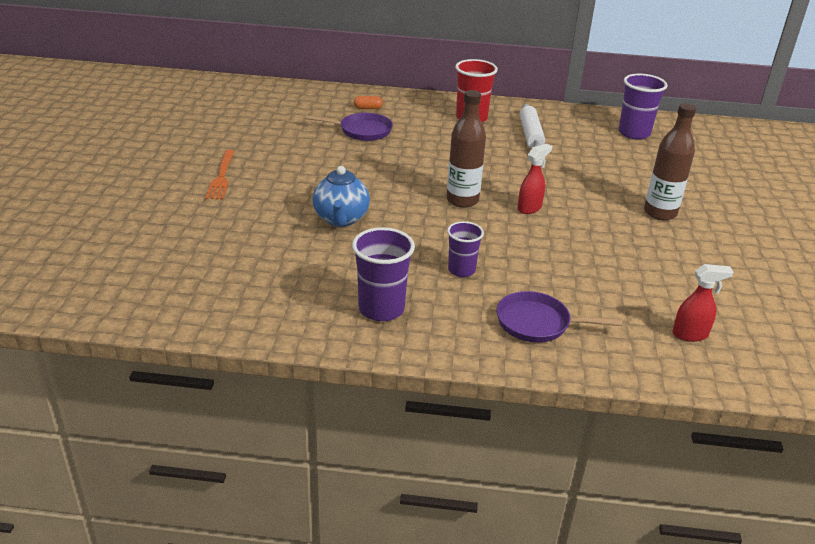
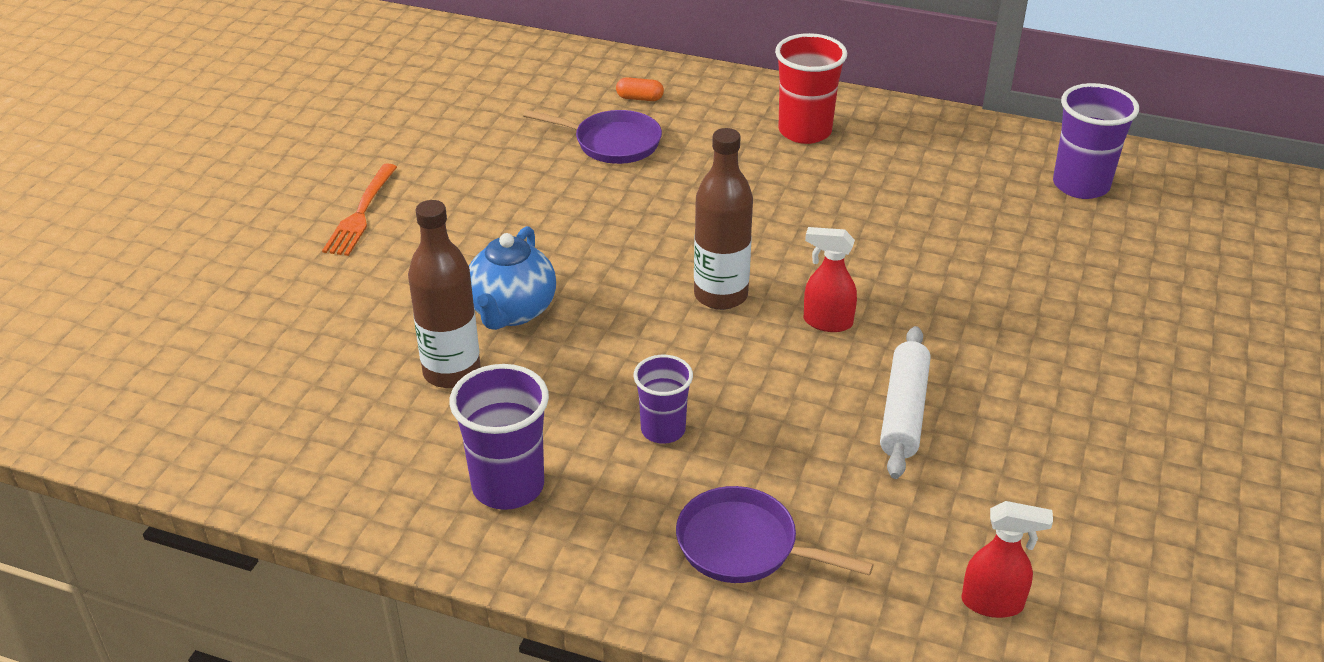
camera: 15 degrees right, 5 degrees up
(529, 208) = (827, 322): red spray bottle -> red spray bottle turned 135 degrees counterclockwise
(530, 135) = (893, 174): white rolling pin -> white rolling pin (904, 412)
(660, 213) = (1052, 355): brown bottle -> brown bottle (452, 372)

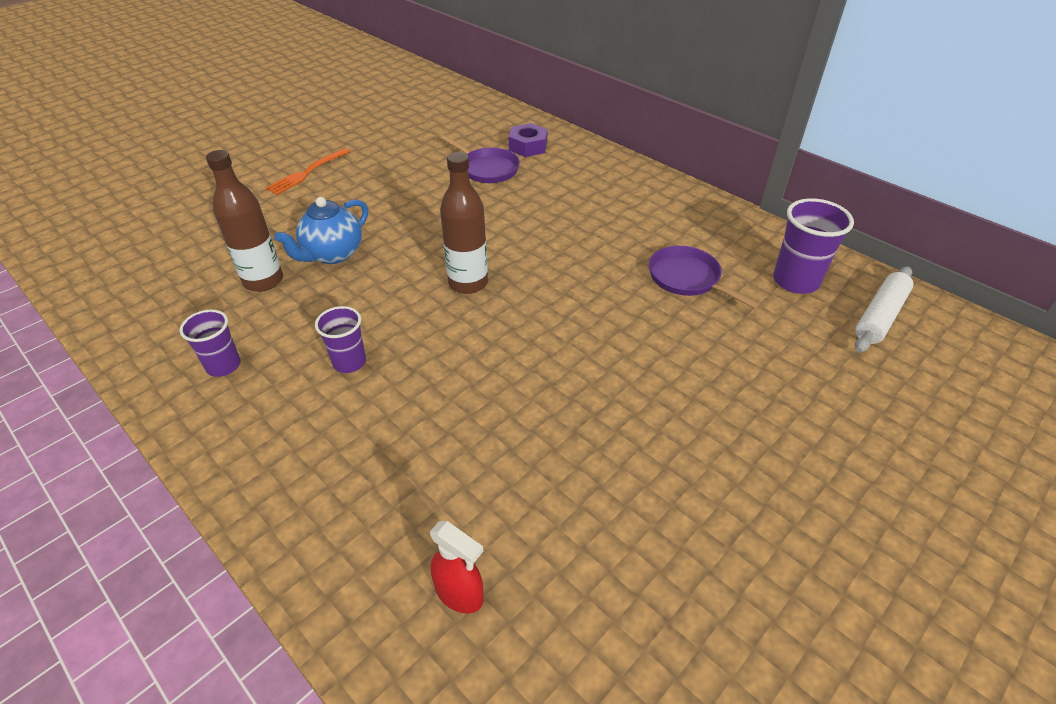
camera: 25 degrees right, 5 degrees up
(508, 486) = (223, 366): purple cup -> purple cup, size x0.64
(639, 98) = (528, 146): orange capsule -> purple nut
(744, 546) = (325, 467): purple pan -> purple pan (687, 279)
(805, 131) = (617, 192): red cup -> none
(827, 322) = (523, 324): red spray bottle -> none
(904, 412) = (522, 408): white rolling pin -> white rolling pin (880, 316)

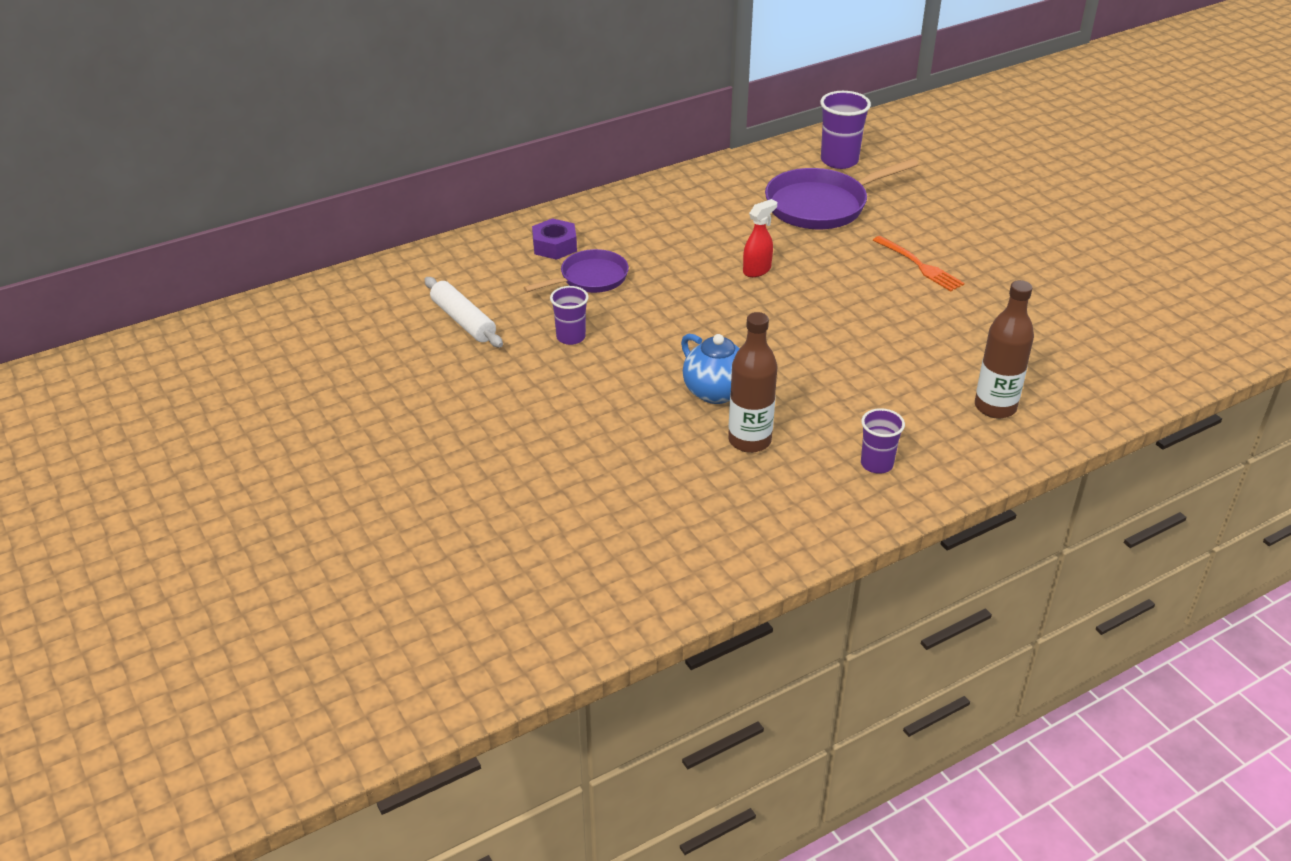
camera: 75 degrees left, 5 degrees down
(307, 173) = (532, 407): orange fork -> orange fork (919, 265)
(349, 362) = (887, 389): purple cup -> purple cup (571, 337)
(460, 594) = (1114, 355): red spray bottle -> red spray bottle (757, 270)
(468, 283) = (793, 315): brown bottle -> brown bottle (995, 407)
(687, 279) = (822, 205): purple pan -> purple pan, size x1.61
(880, 316) = (889, 141): white rolling pin -> white rolling pin (463, 320)

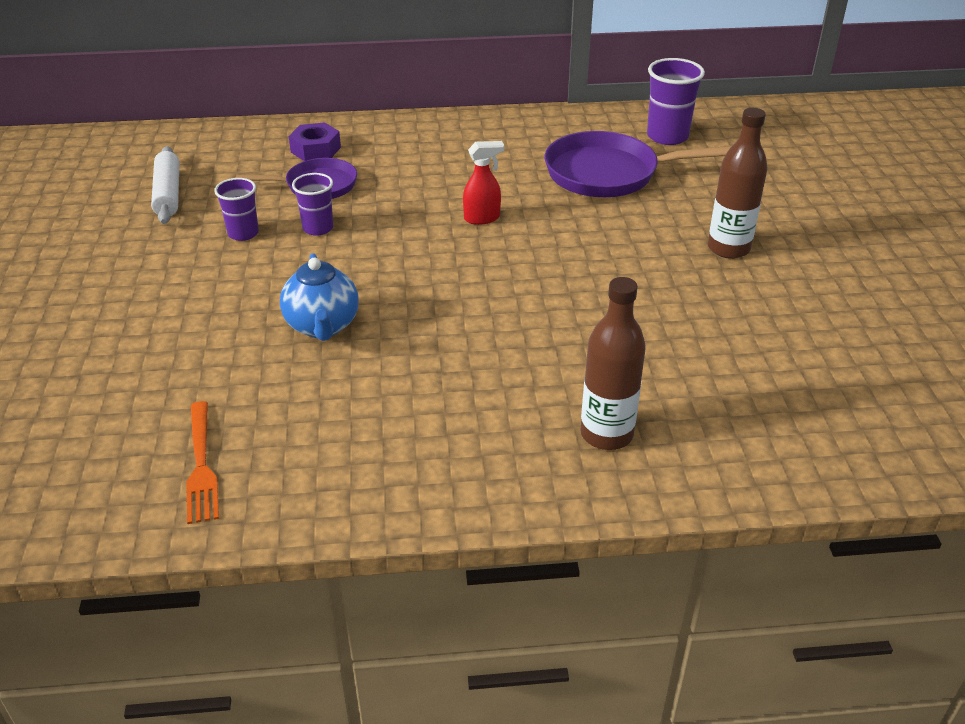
camera: 25 degrees right, 0 degrees up
(749, 440) = (304, 385): brown bottle -> brown bottle (728, 248)
(876, 464) = (411, 454): purple cup -> purple cup (318, 228)
(919, 265) = (659, 257): orange fork -> orange fork (201, 465)

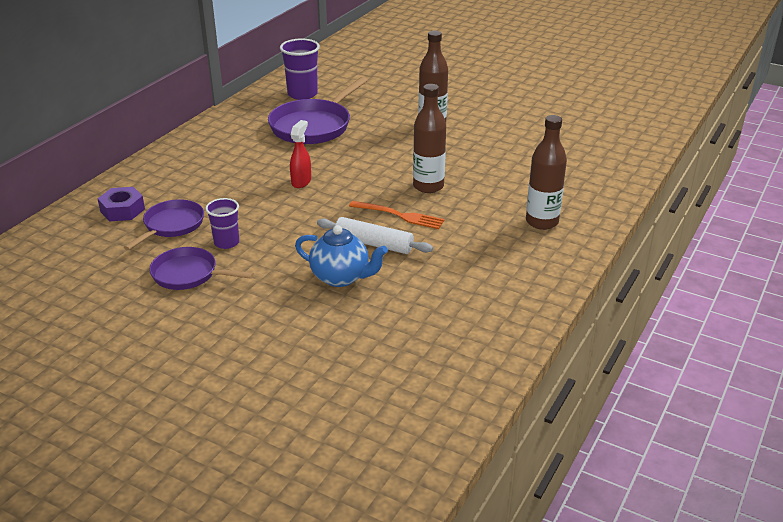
camera: 55 degrees left, 5 degrees down
(168, 193) = (82, 291): white rolling pin -> white rolling pin (374, 244)
(201, 465) = (430, 368): orange fork -> orange fork (399, 215)
(243, 233) = (189, 274): purple cup -> purple pan
(579, 306) = (428, 186): none -> brown bottle

